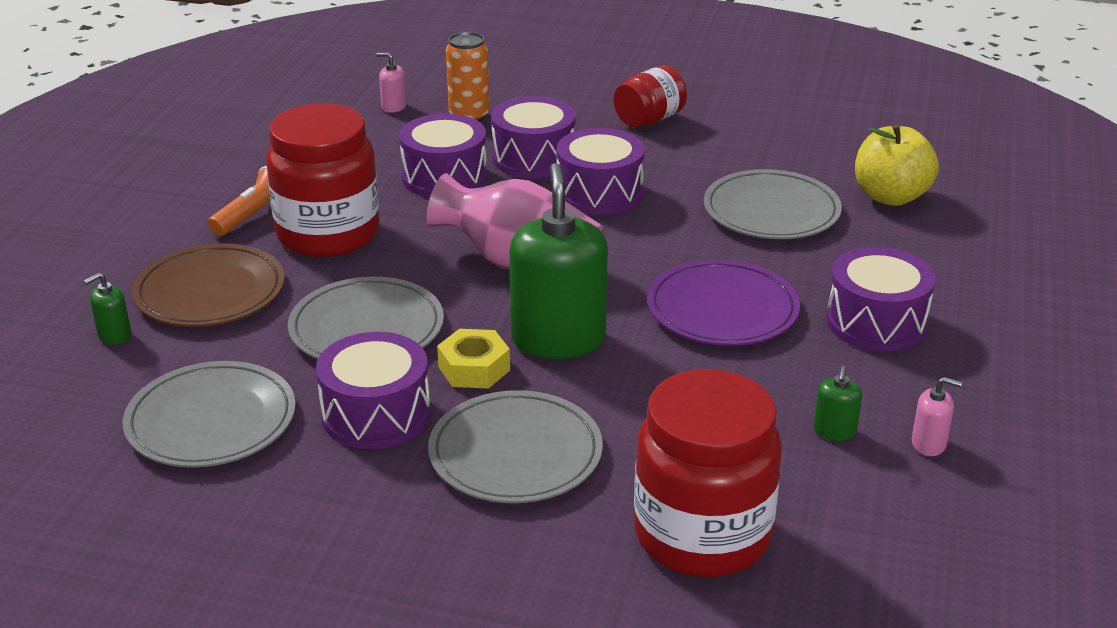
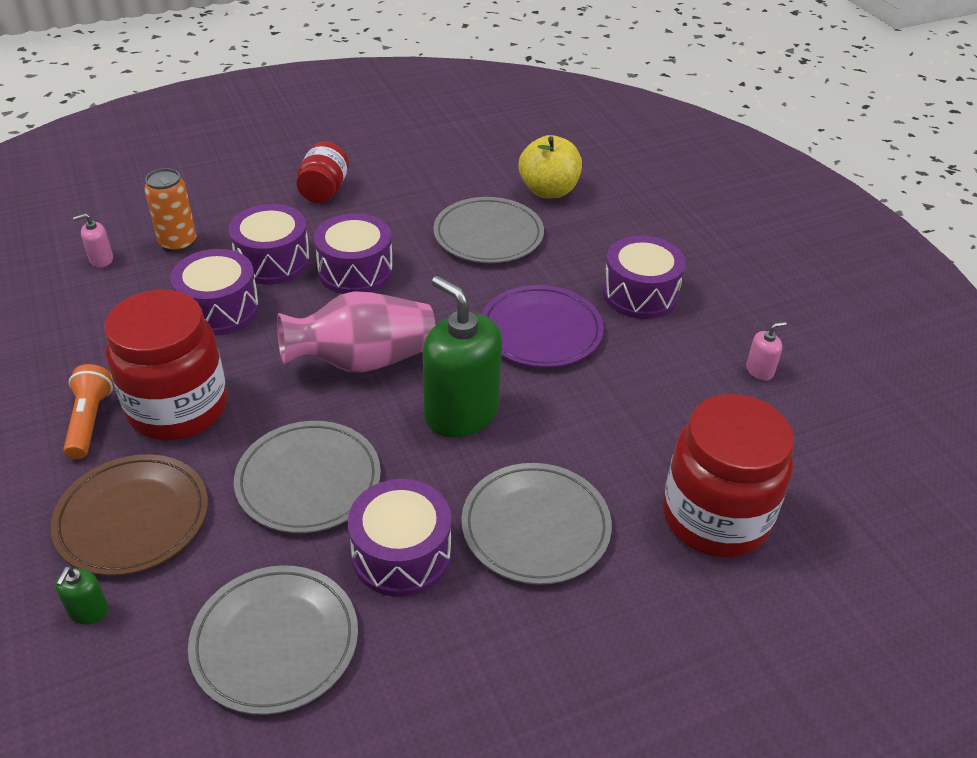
camera: 40 degrees left, 10 degrees up
(474, 368) = (429, 471): yellow nut -> none
(834, 431) = (703, 391): green soap dispenser -> none

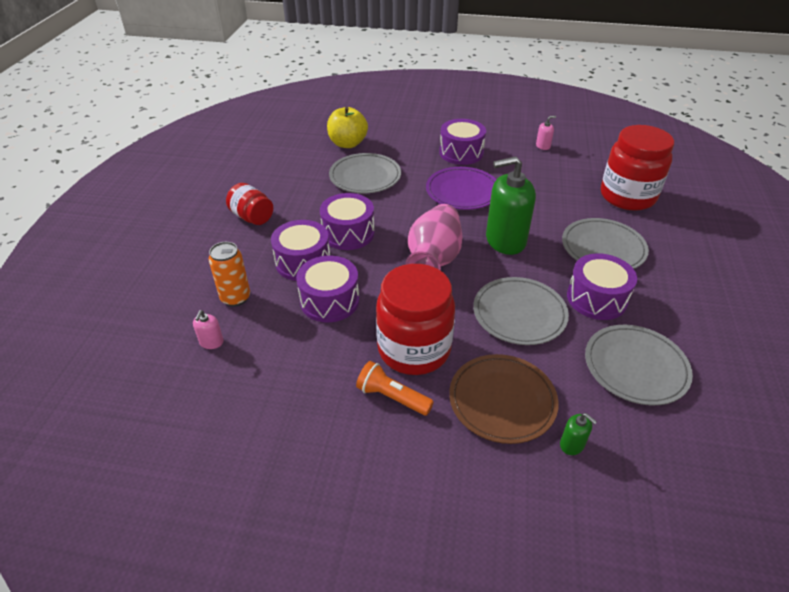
camera: 55 degrees left, 0 degrees up
(759, 370) = (543, 146): pink soap dispenser -> pink soap dispenser turned 60 degrees clockwise

